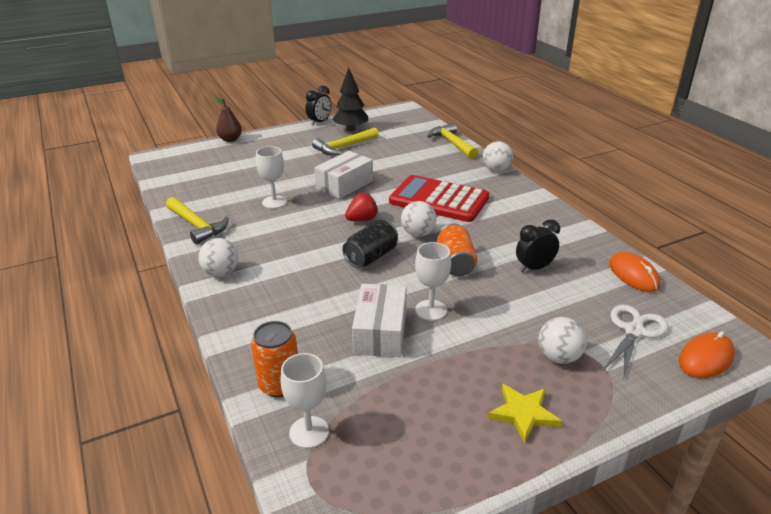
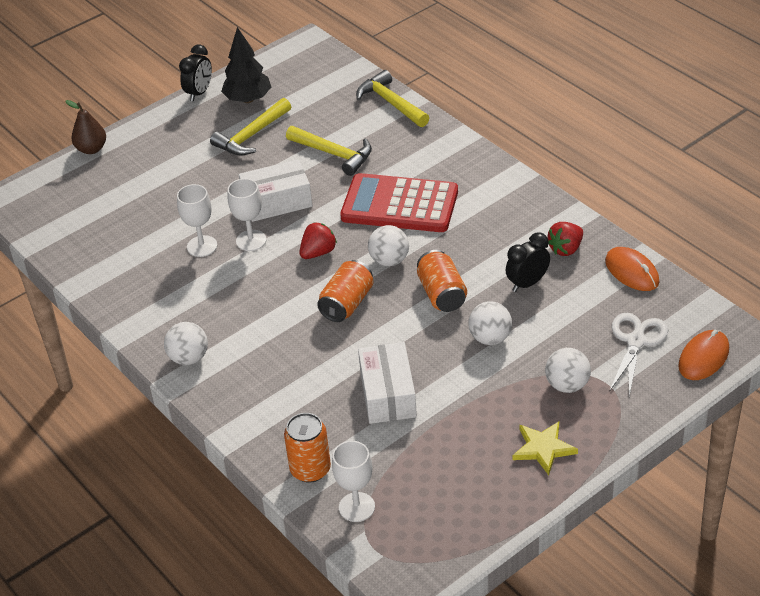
camera: 10 degrees left, 10 degrees up
(196, 225) = (125, 300): yellow hammer -> yellow hammer (333, 154)
(344, 185) = (277, 201): white box -> white box turned 45 degrees clockwise
(371, 257) = (347, 303): black can -> orange can
(431, 310) = (431, 358): white goblet -> white goblet (251, 240)
(496, 170) = (457, 141): white ball -> white ball (490, 338)
(573, 249) = (566, 249): none -> red strawberry

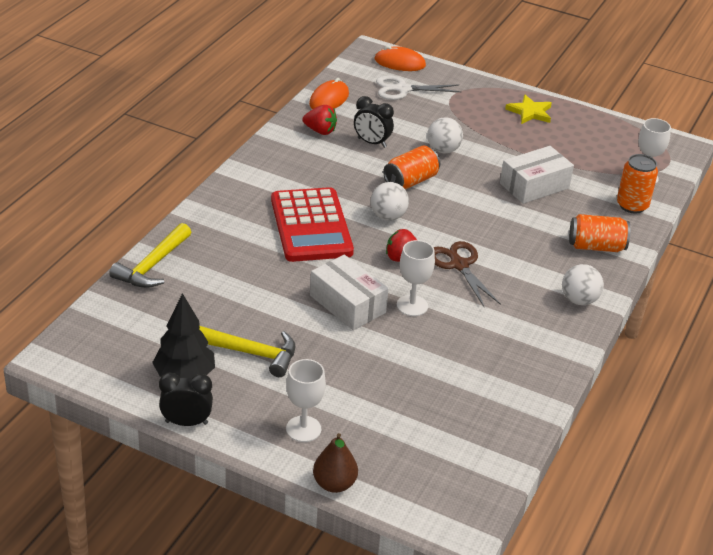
camera: 120 degrees left, 5 degrees down
(202, 246) = (439, 336): white goblet -> white goblet (303, 429)
(288, 289) = (459, 265): none -> brown scissors
(333, 154) = (255, 285): yellow hammer -> none
(347, 303) = (454, 227): orange can -> orange can (596, 246)
(567, 385) = (465, 111): white ball -> none

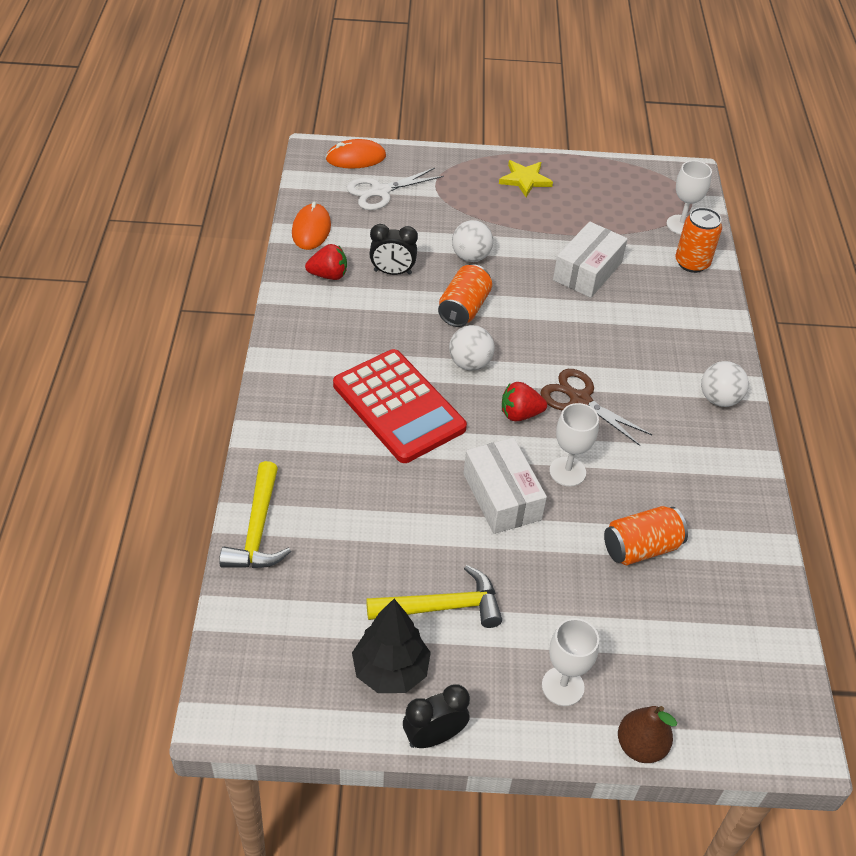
camera: 25 degrees left, 10 degrees up
(347, 304) = (501, 496): white box -> white box turned 45 degrees clockwise
(596, 246) = (692, 326): orange can -> orange can (641, 548)

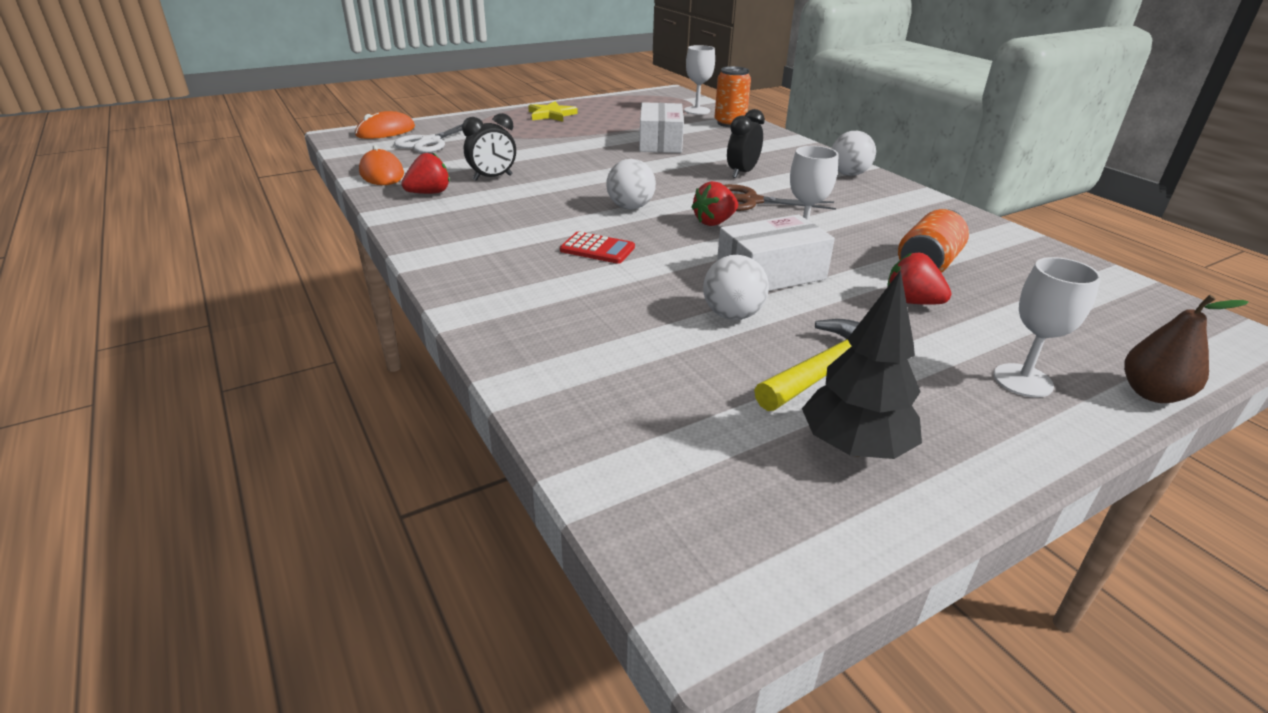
camera: 30 degrees left, 15 degrees down
(257, 529) = (547, 387): yellow hammer -> none
(398, 407) = (597, 249): red calculator -> red calculator, size x0.44
(434, 736) = (983, 486): black clock -> black clock (742, 173)
(464, 309) = (584, 181): orange can -> none
(471, 257) = (555, 155): white ball -> white ball (732, 315)
(501, 496) = (771, 273): white box -> white box turned 60 degrees counterclockwise
(575, 579) = (911, 302): none -> red strawberry

